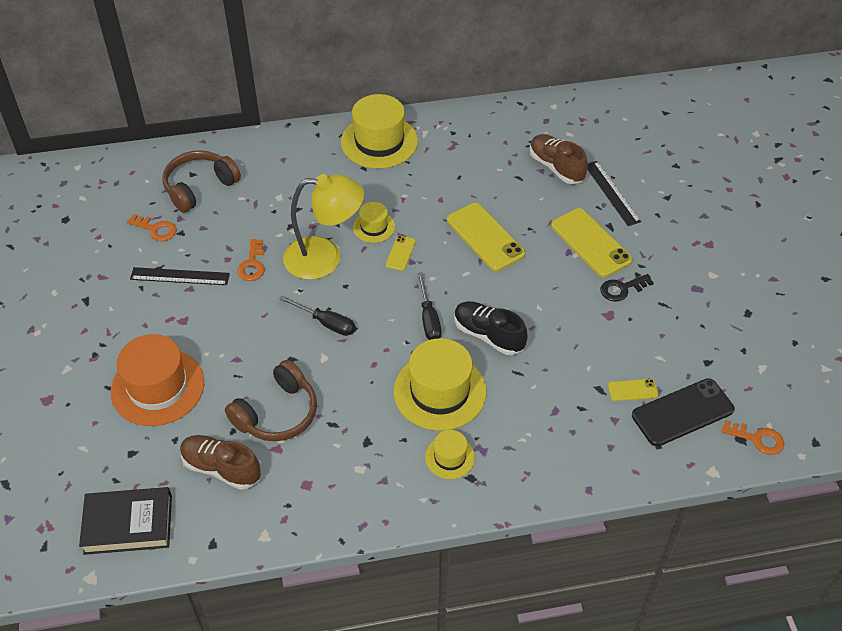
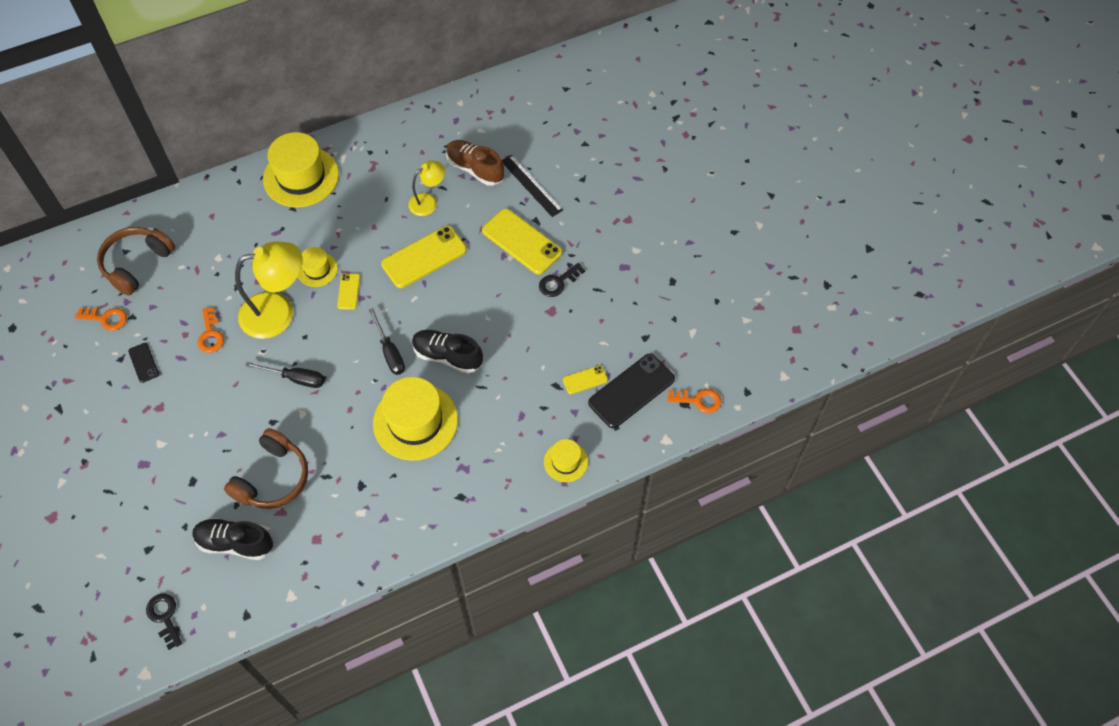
camera: 15 degrees left, 10 degrees up
(128, 524) = (164, 617): black book -> black key
(158, 387) = (154, 479): orange hat -> none
(180, 276) = (144, 362): black ruler -> black phone
(221, 468) = (235, 543): brown shoe -> black shoe
(449, 457) = (438, 482): yellow hat -> yellow hat (566, 461)
(485, 237) = (424, 257): yellow phone -> yellow phone turned 75 degrees counterclockwise
(501, 187) = (428, 202): none -> yellow lamp

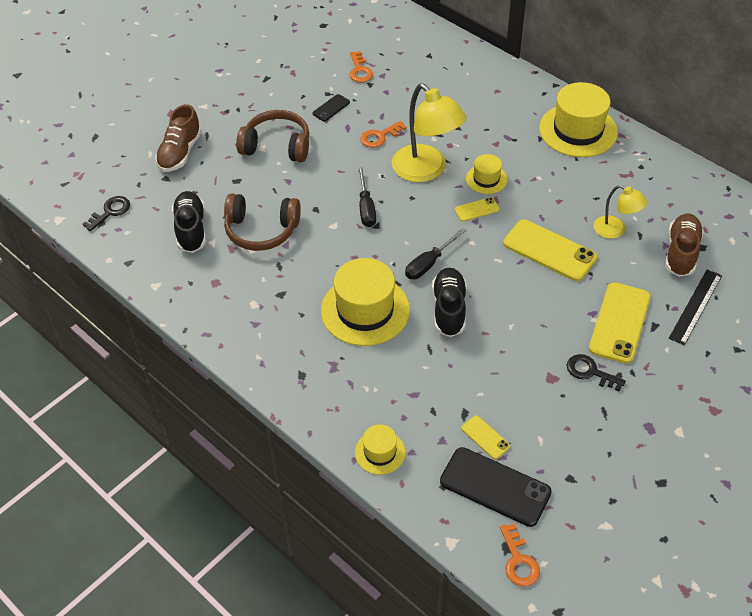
camera: 70 degrees right, 10 degrees down
(119, 525) = (180, 153): none -> brown shoe
(137, 264) = (421, 67): brown headphones -> brown headphones (277, 146)

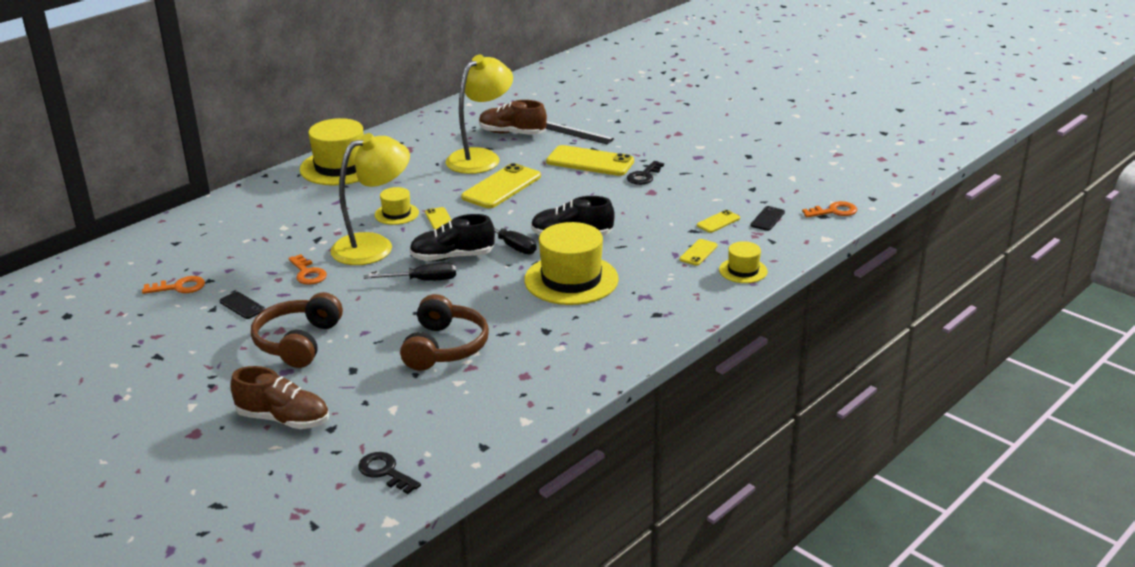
camera: 90 degrees left, 20 degrees down
(191, 229) = (433, 399): black shoe -> black shoe (452, 257)
(417, 415) = (698, 253): none -> yellow phone
(495, 486) = (767, 219): black phone -> black phone, size x0.49
(615, 230) = (481, 157): yellow lamp -> yellow lamp, size x1.82

